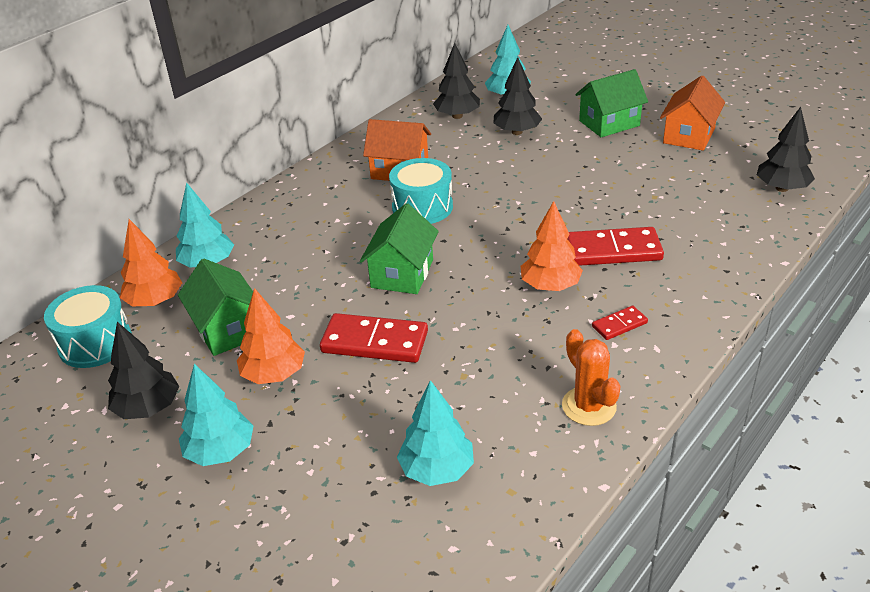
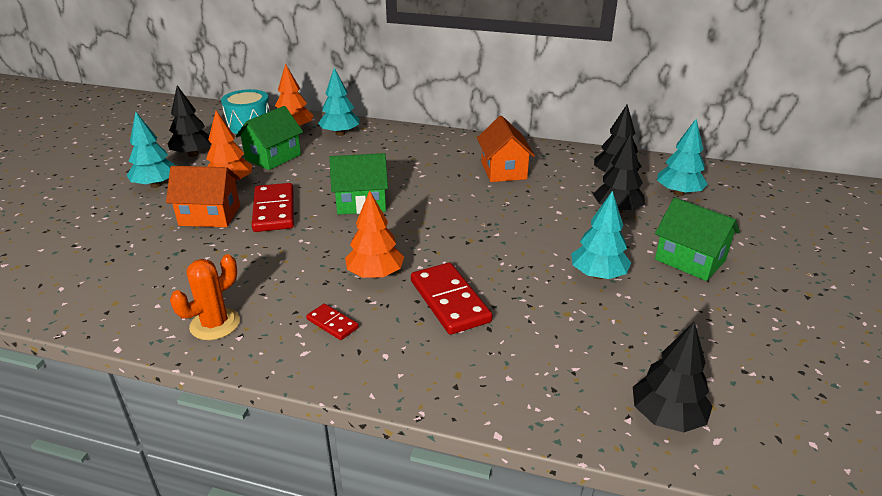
camera: 65 degrees right, 5 degrees down
(422, 207) = (456, 191): turquoise drum -> none
(437, 470) = (138, 265): turquoise tree -> turquoise tree (598, 275)
(689, 135) = (721, 320): orange house -> orange house (210, 215)

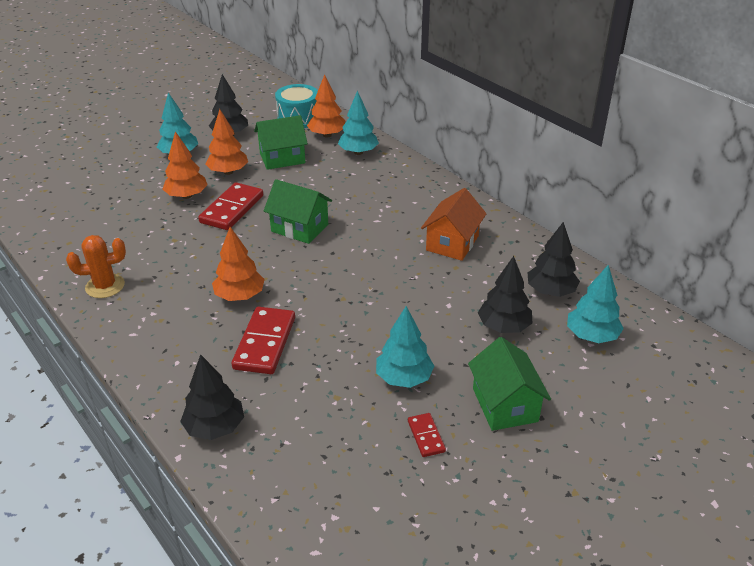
camera: 35 degrees right, 5 degrees up
(210, 215) = (187, 196): orange house -> orange tree
(332, 323) = (171, 321): red domino -> red domino (426, 436)
(666, 417) = (302, 514): black tree -> black tree (215, 427)

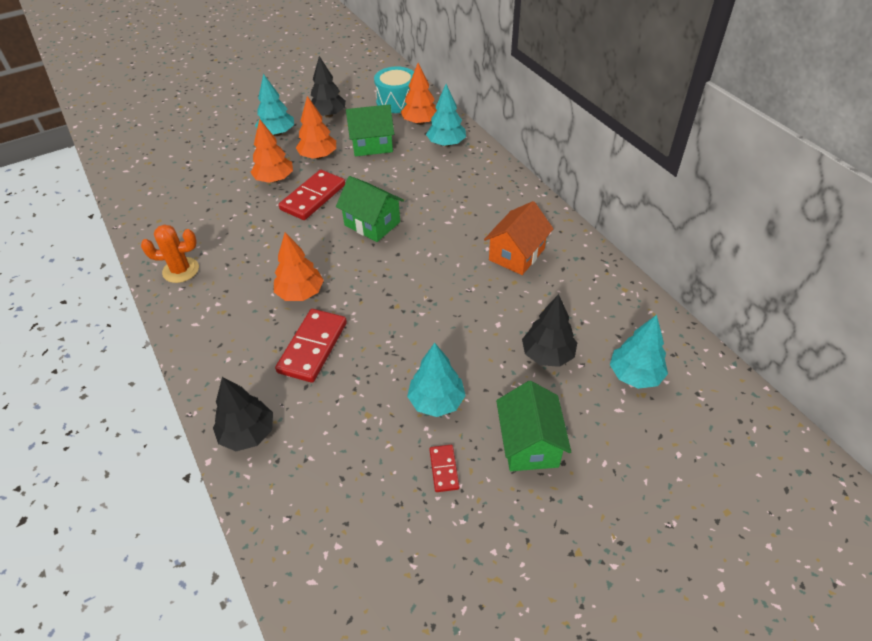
camera: 10 degrees right, 10 degrees up
(550, 291) = (604, 319): black tree -> none

